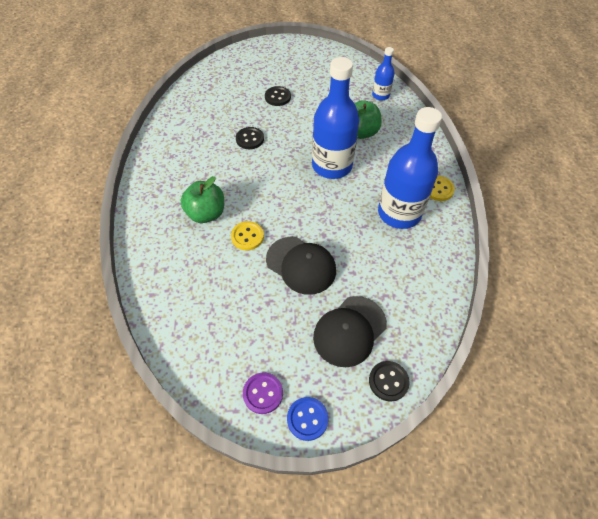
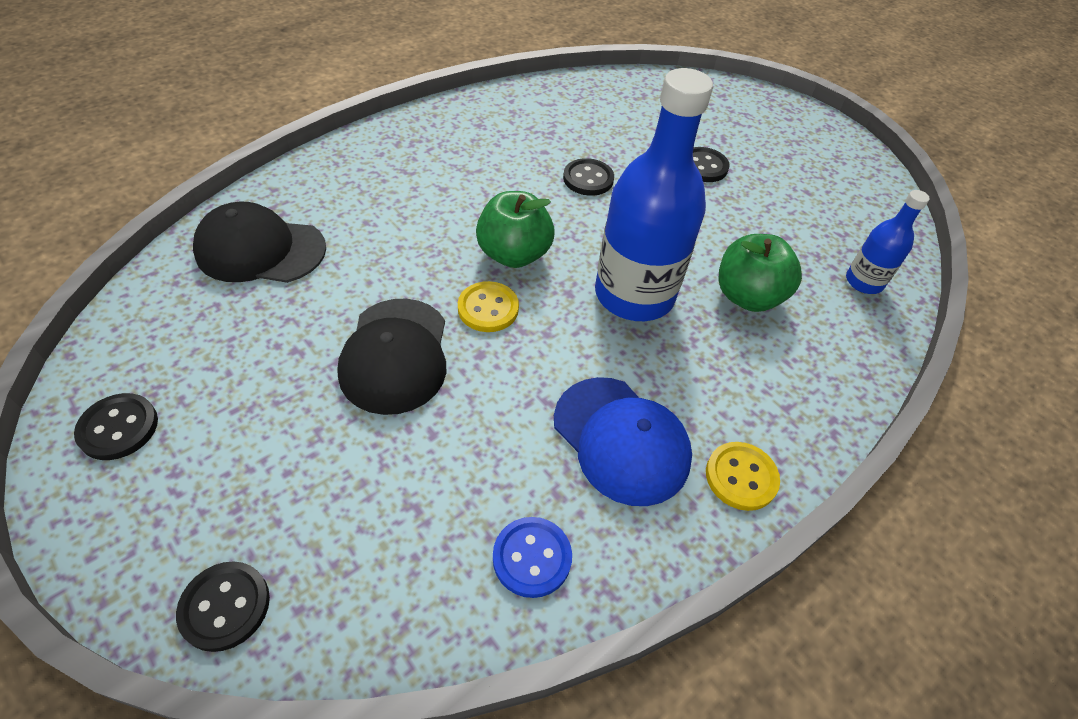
camera: 50 degrees right, 5 degrees down
(206, 214) = (408, 204): green apple -> green apple (514, 254)
(247, 236) = (402, 266): yellow button -> yellow button (488, 308)
(263, 393) = (118, 428): purple button -> black button
(307, 419) = (93, 513): blue button -> blue button (532, 558)
(349, 331) = (303, 489): black cap -> black cap (260, 250)
(399, 213) = (621, 440): blue bottle -> blue cap

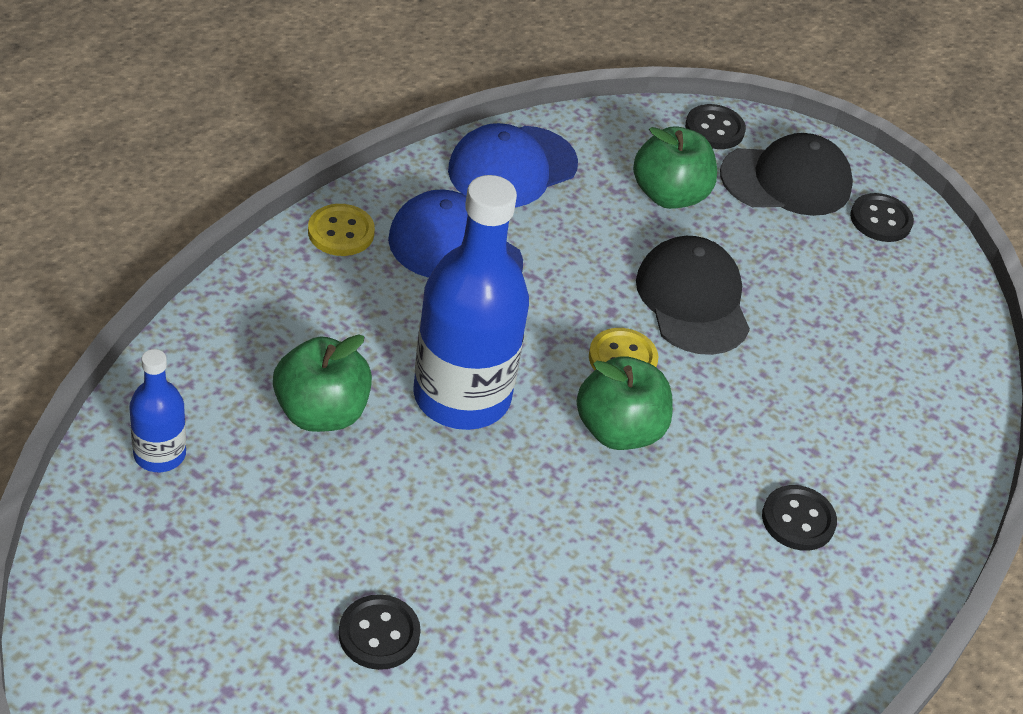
camera: 165 degrees right, 5 degrees down
(260, 250) = (902, 395): black cap -> black cap (786, 180)
(352, 491) = (669, 195): none -> green apple
(532, 558) = (512, 167): blue button -> blue cap
(588, 179) = (556, 573): black button -> black button (798, 520)

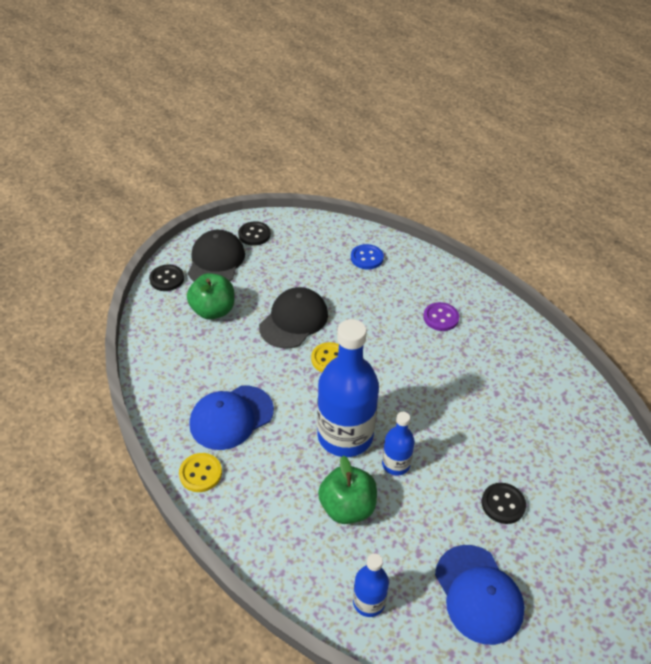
camera: 70 degrees left, 0 degrees up
(423, 470) = (396, 464): none -> blue bottle
(512, 167) = (169, 375): blue cap -> blue cap (478, 594)
(619, 430) = (378, 372): green apple -> none
(692, 300) = (294, 320): black cap -> black cap turned 120 degrees clockwise
(798, 520) = (441, 318): black button -> purple button
(907, 389) = (367, 258): none -> blue button

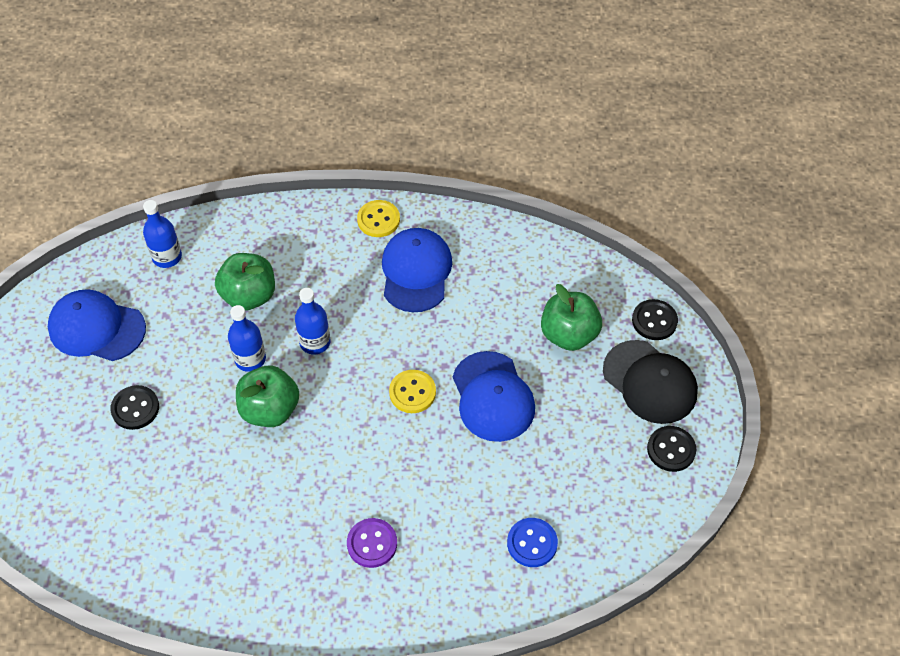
camera: 130 degrees right, 10 degrees up
(294, 320) = (493, 397): black cap -> blue cap
(345, 436) = (315, 342): blue bottle -> blue bottle, size x0.49
(418, 423) = (270, 410): none -> green apple

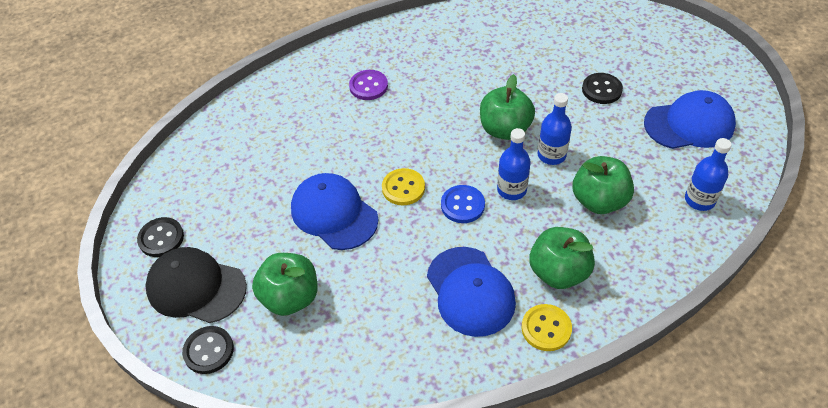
camera: 155 degrees right, 5 degrees down
(335, 254) = (558, 272): none -> green apple
(532, 543) = (253, 131): blue button -> blue button (462, 205)

